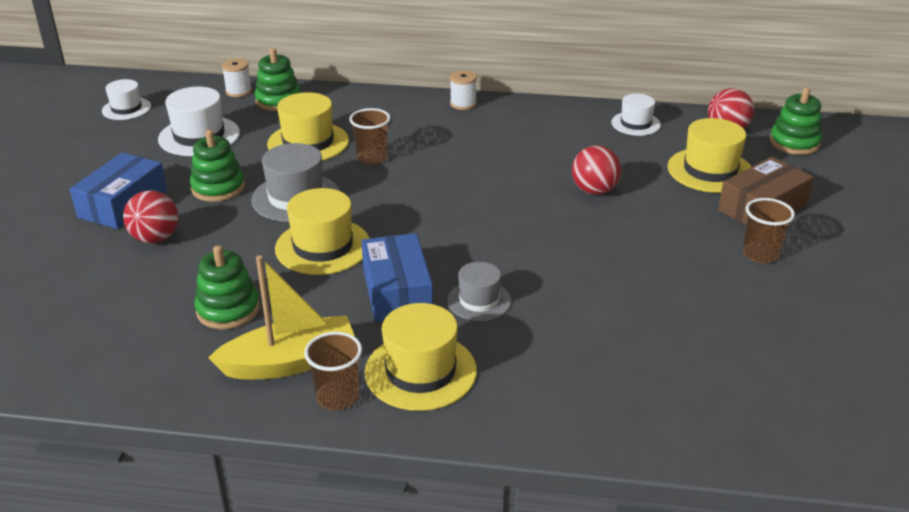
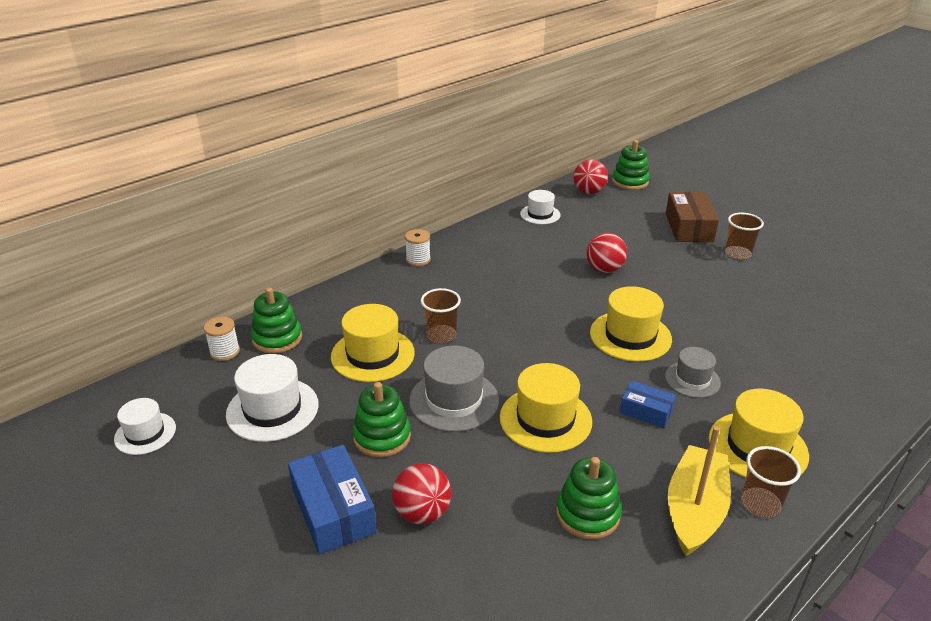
camera: 50 degrees left, 0 degrees up
(396, 291) = (646, 411): blue box -> blue box, size x0.58
(710, 170) = (628, 221): yellow hat -> yellow hat (630, 336)

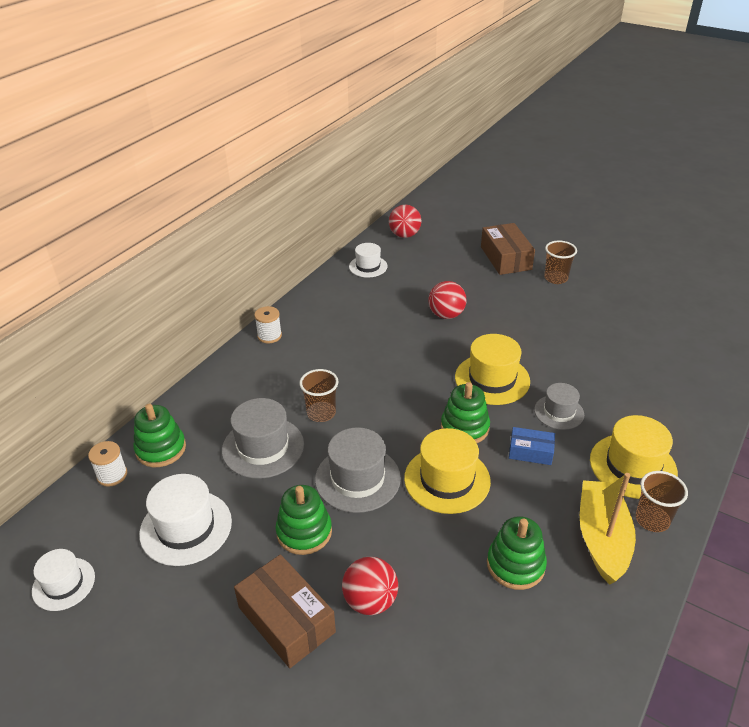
camera: 15 degrees left, 5 degrees up
(333, 510) = (286, 619): blue box -> brown box
(372, 355) = (263, 447): yellow hat -> grey hat
(630, 182) = (438, 218): green stacking toy -> green stacking toy (464, 427)

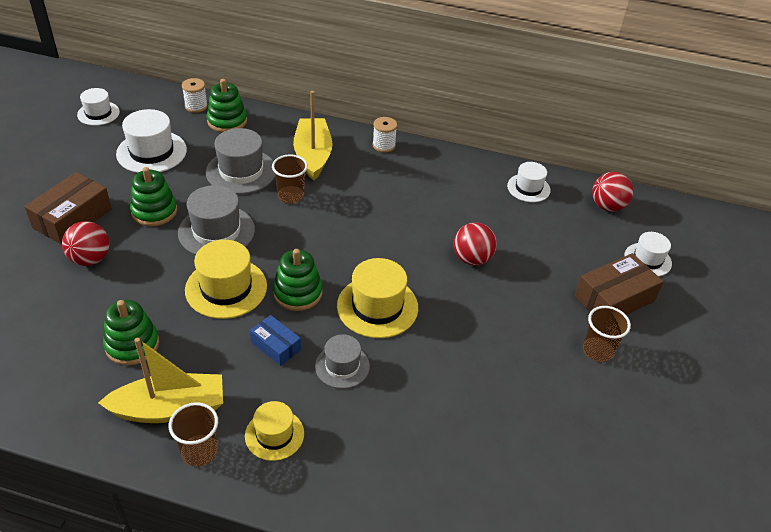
camera: 70 degrees right, 5 degrees up
(261, 387) = (313, 155): none -> yellow boat
(469, 233) = (647, 259): none -> white hat
(530, 452) = (275, 346): blue box -> blue box turned 45 degrees counterclockwise
(633, 466) = (274, 434): yellow hat -> yellow hat, size x0.62

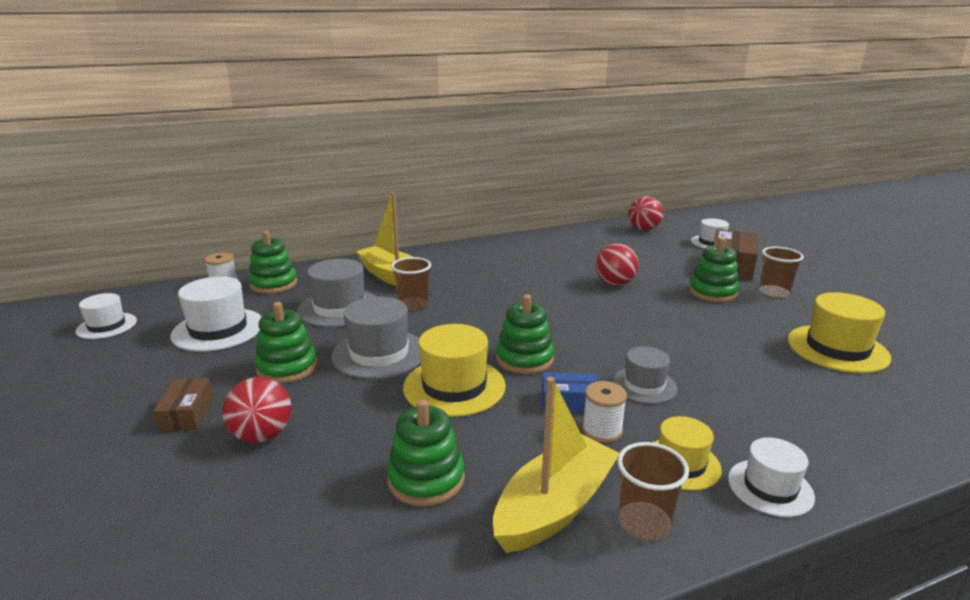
camera: 35 degrees left, 20 degrees down
(72, 218) = (187, 414): brown box -> brown box, size x0.58
(377, 306) = (601, 337): yellow hat -> yellow hat (837, 349)
(384, 145) = (442, 252): white spool -> white spool (602, 430)
(528, 188) = (582, 238): white hat -> white hat (770, 487)
(541, 317) = (712, 292): none -> green stacking toy

